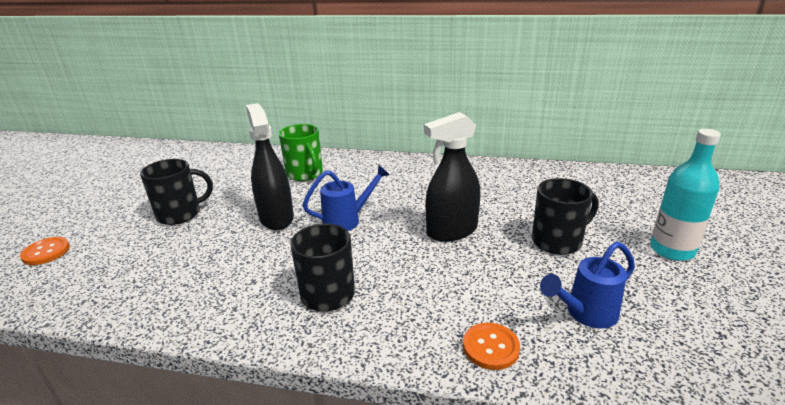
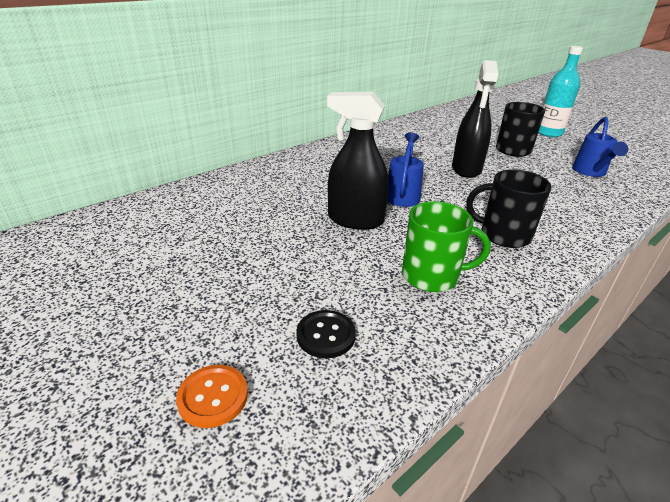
camera: 55 degrees left, 5 degrees up
(116, 263) = (326, 335): none -> black button
(180, 214) = (265, 267): black mug -> none
(305, 174) = (287, 183): green mug -> green mug (431, 276)
(490, 347) = (605, 205): orange button -> none

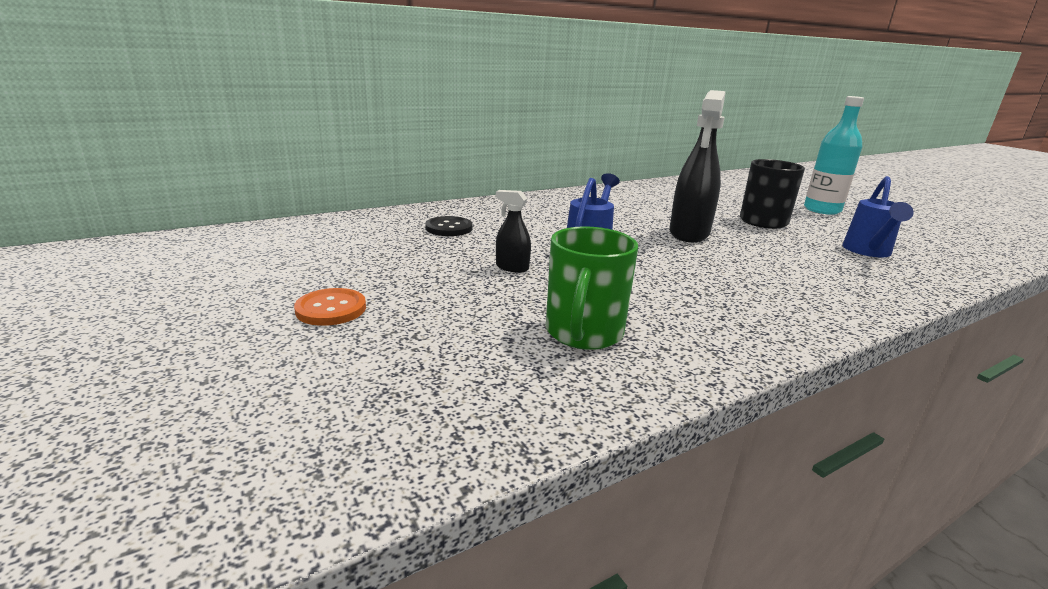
camera: 10 degrees right, 10 degrees down
(213, 397) = (206, 422): orange button -> orange button (331, 309)
(326, 335) = (399, 377): black button -> black button (449, 228)
(355, 220) = (512, 267): black spray bottle -> black spray bottle, size x0.47
(431, 276) = (583, 333): green mug -> green mug turned 90 degrees clockwise
(503, 235) = (710, 302): black mug -> none

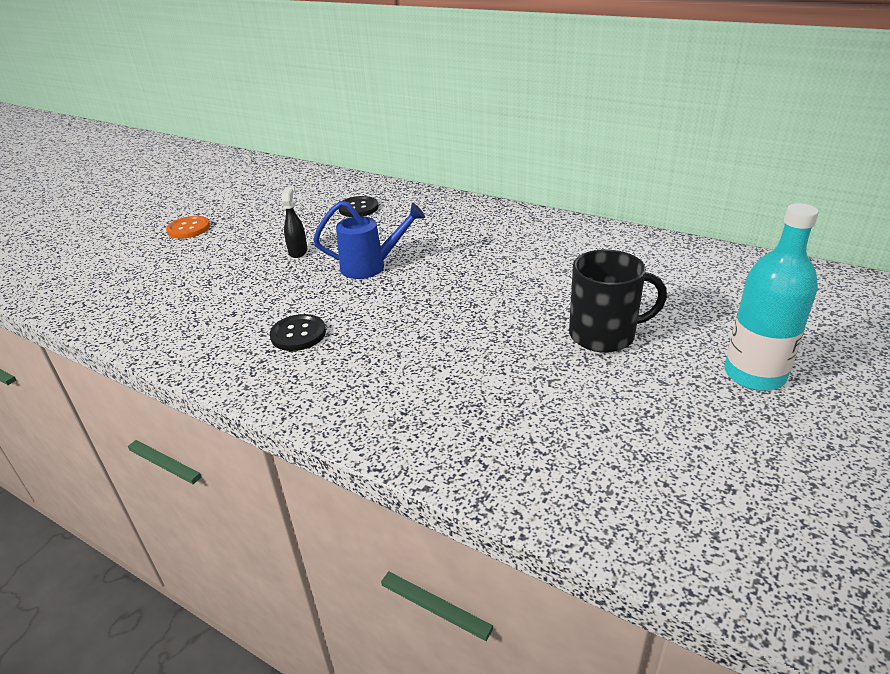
camera: 65 degrees right, 10 degrees up
(583, 333) = (204, 303): green mug -> none
(689, 233) = (480, 299): black spray bottle -> none
(699, 299) = (298, 334): none -> black button
(868, 252) = (568, 424): blue watering can -> none

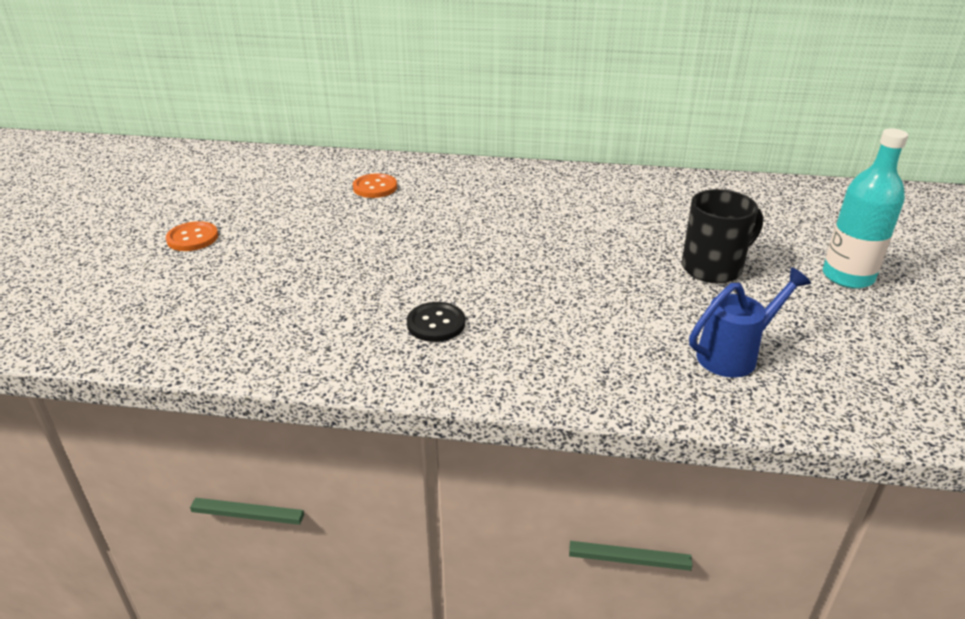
camera: 25 degrees left, 0 degrees up
(298, 251) = (352, 242): black spray bottle -> none
(358, 208) = (375, 187): black button -> orange button
(371, 267) = (447, 244): blue watering can -> blue watering can (735, 355)

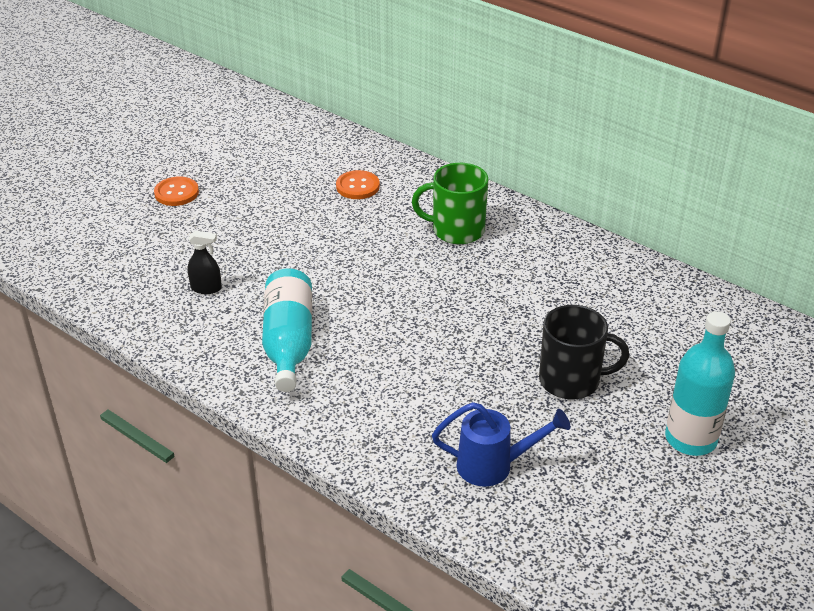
camera: 30 degrees right, 5 degrees up
(301, 306) = (206, 288): none -> black spray bottle
(436, 324) = (288, 342): black button -> turquoise bottle
(496, 194) = (456, 230): none -> green mug

